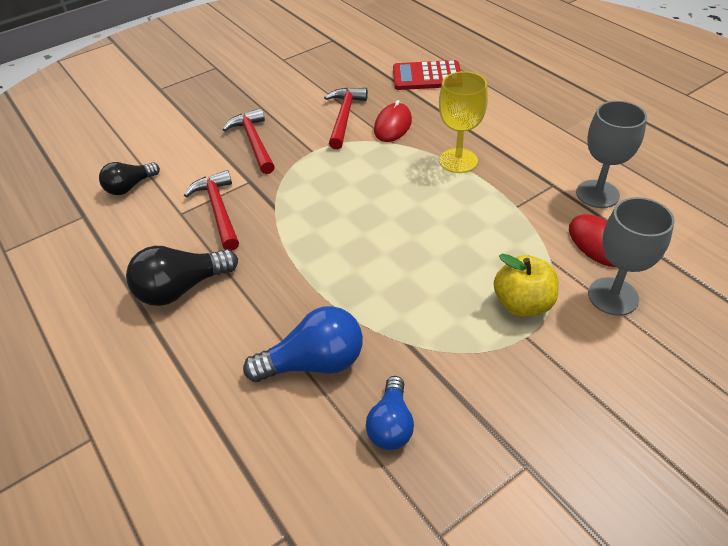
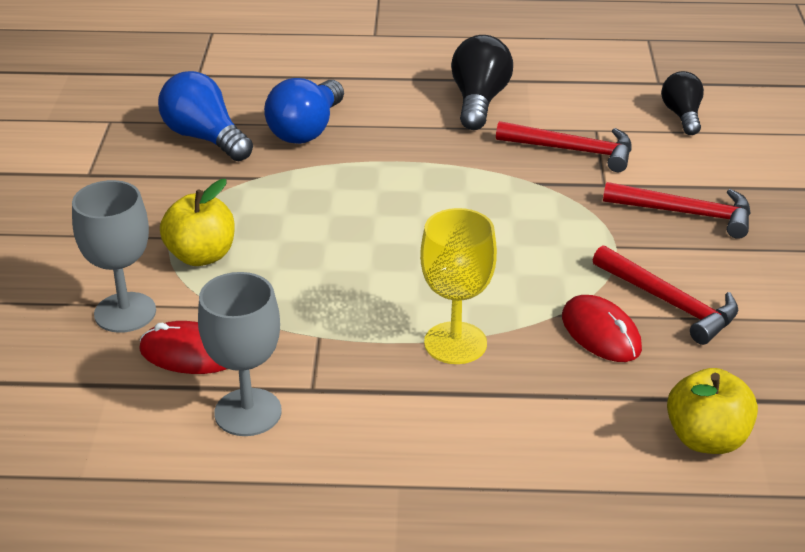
camera: 125 degrees right, 10 degrees down
(391, 424) = (205, 138): blue light bulb -> blue light bulb, size x1.52
(427, 77) = (706, 439): red calculator -> yellow apple

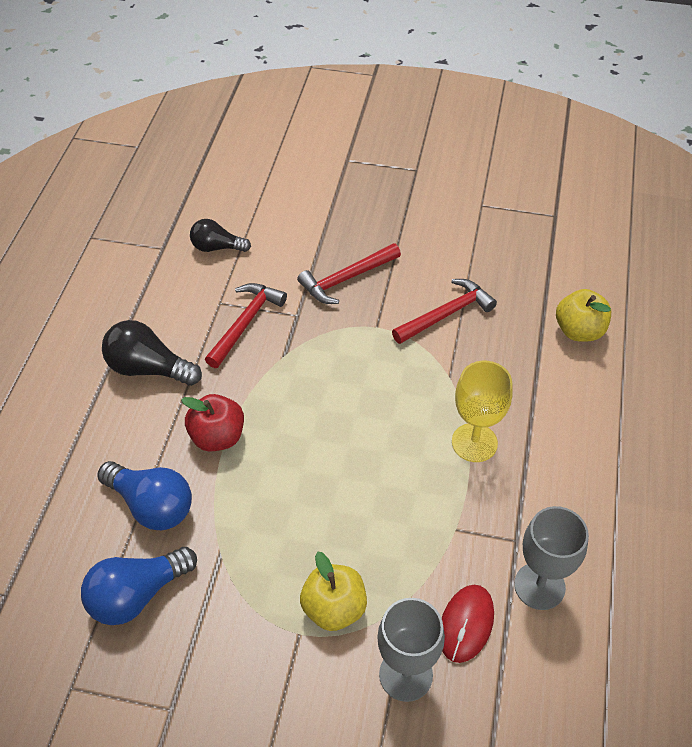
camera: 80 degrees left, 15 degrees up
(403, 155) = (217, 437): none -> red apple
(601, 333) = (473, 358): red mouse -> none
(686, 213) = (346, 279): red hammer -> red hammer turned 150 degrees counterclockwise

